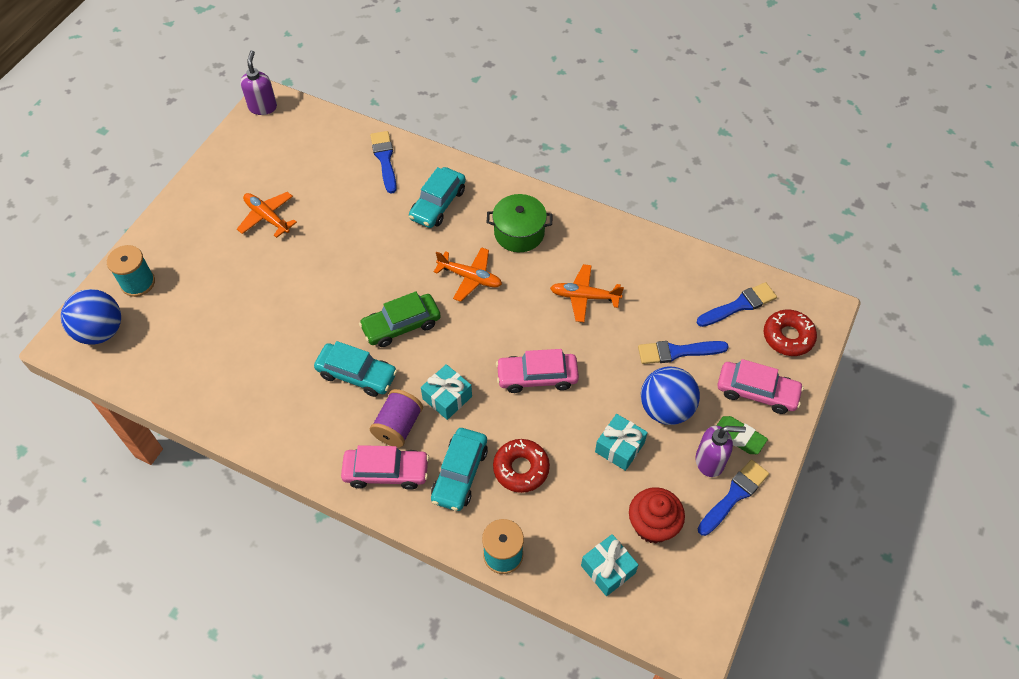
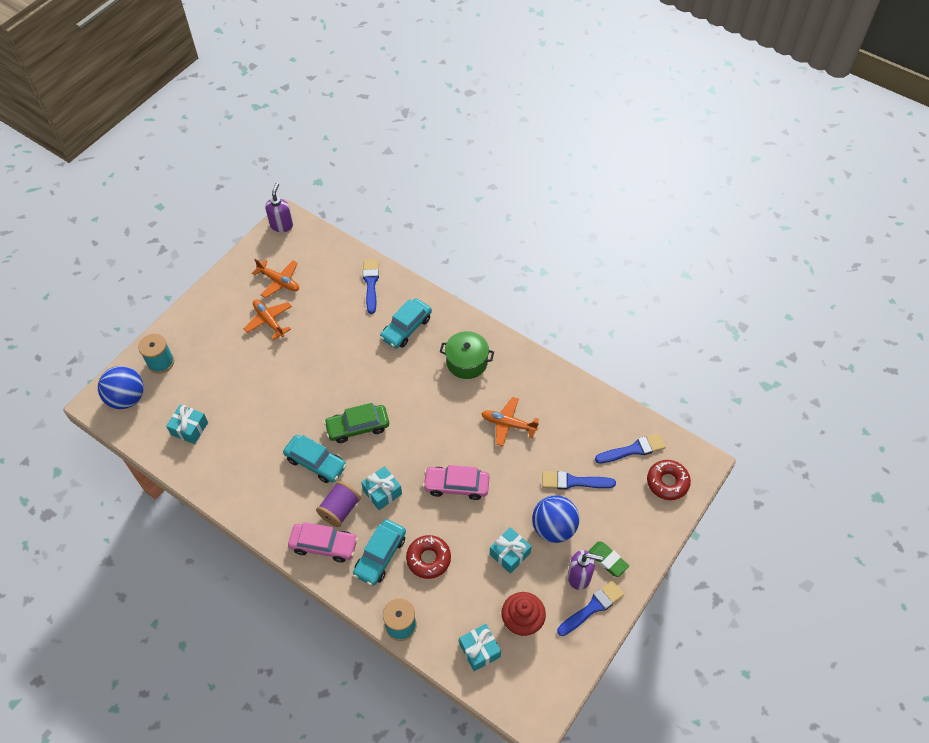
camera: 10 degrees right, 0 degrees up
(188, 356) = (189, 428): none -> turquoise gift
(470, 278) = (420, 395): orange plane -> orange plane (279, 281)
(757, 392) = (631, 525): pink car -> none

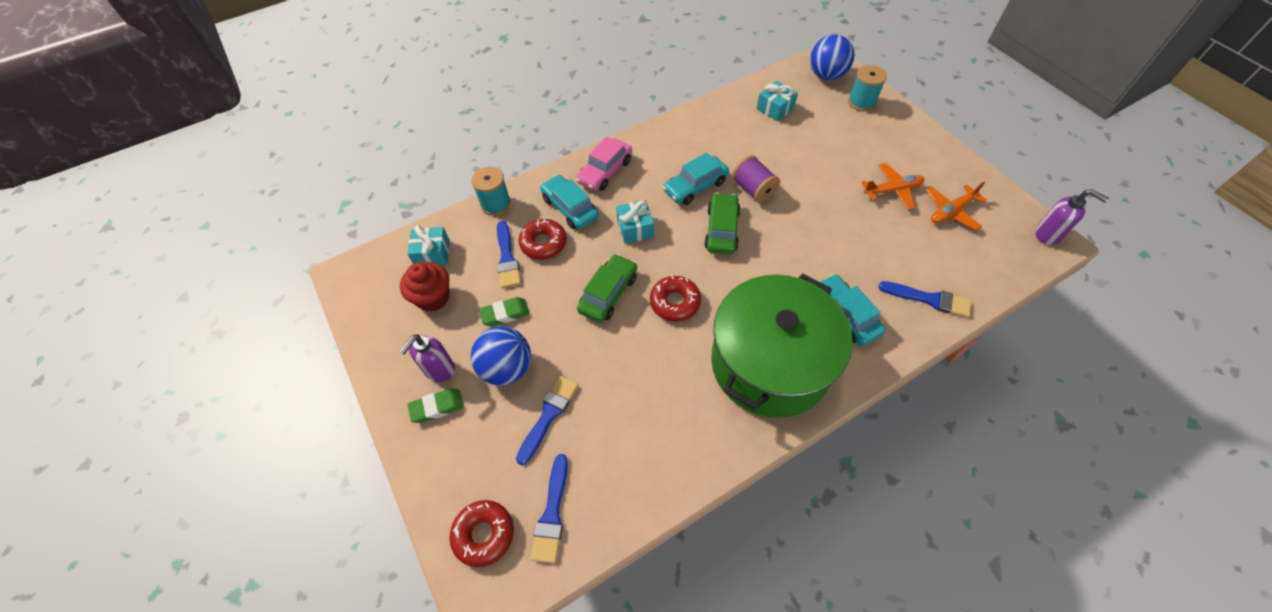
camera: 115 degrees right, 0 degrees up
(340, 509) = (634, 191): purple spool -> purple spool (753, 189)
(443, 436) = (675, 302): none -> red donut
(456, 485) = (608, 293): pink car -> green car
(467, 362) = (769, 363): green pot -> green pot, size x2.10
(508, 424) = (660, 375): orange plane -> none
(510, 554) = (505, 314): turquoise gift -> green eraser
(592, 607) = (400, 367): blue brush -> blue brush (507, 258)

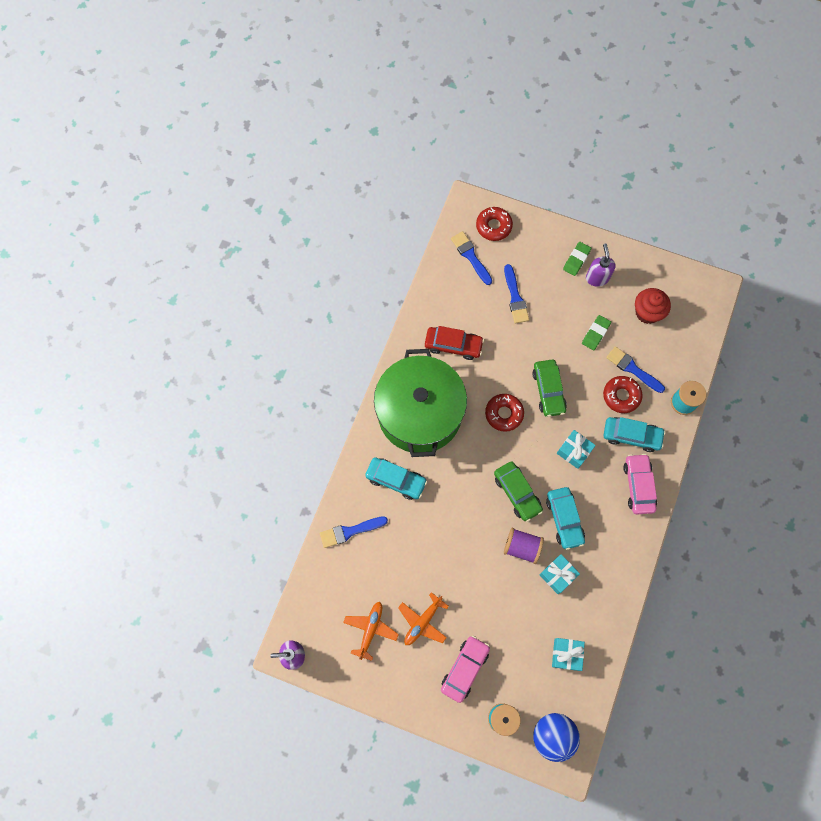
camera: 140 degrees right, 15 degrees up
(432, 253) = (681, 338): turquoise gift -> turquoise gift (557, 575)
(507, 368) = (562, 305): blue ball -> none
(671, 411) = (453, 345): none -> red car
(695, 186) = (564, 519): turquoise car -> turquoise car turned 150 degrees clockwise
(873, 142) = (465, 669): none -> pink car

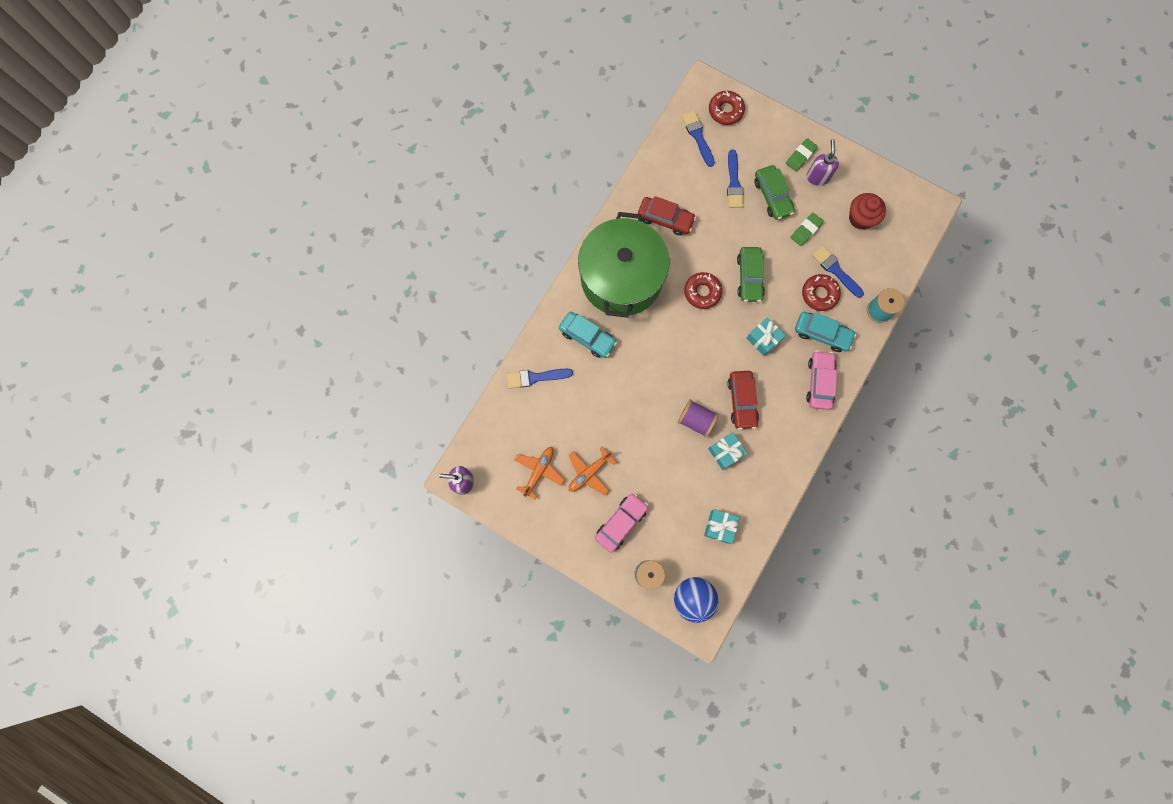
camera: 10 degrees right, 5 degrees up
(517, 493) = (701, 369): green car -> green car (772, 196)
(564, 519) = (741, 401): turquoise car -> red car

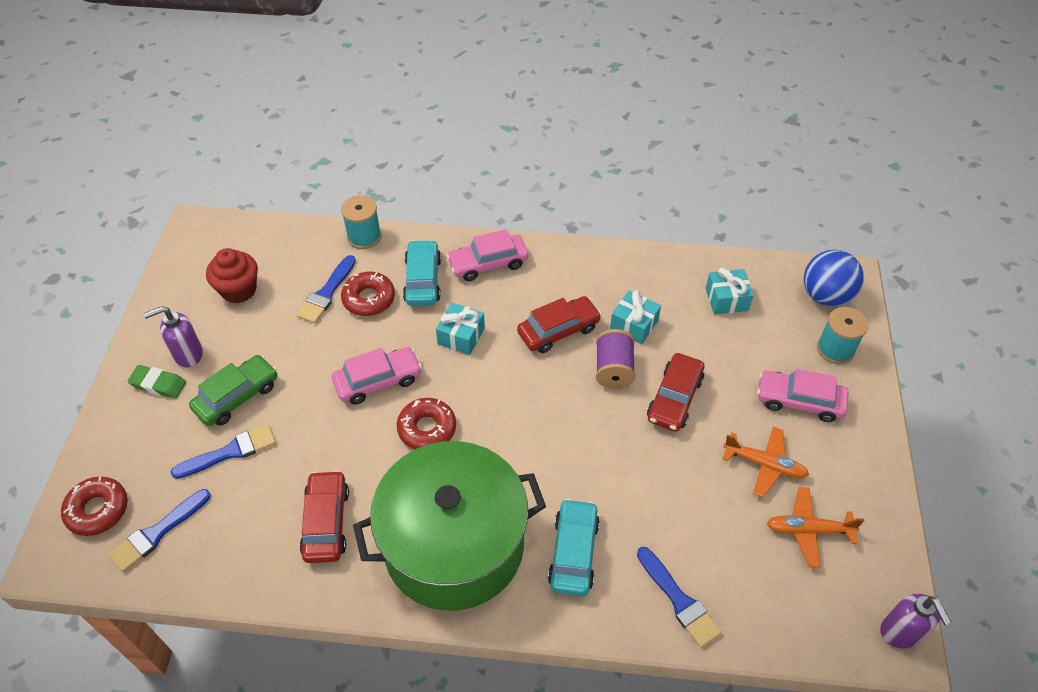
camera: 115 degrees left, 25 degrees down
(658, 446) = (674, 398): none -> red car
(749, 277) = (378, 381): green car -> pink car
(806, 230) = (279, 341): green eraser -> none

